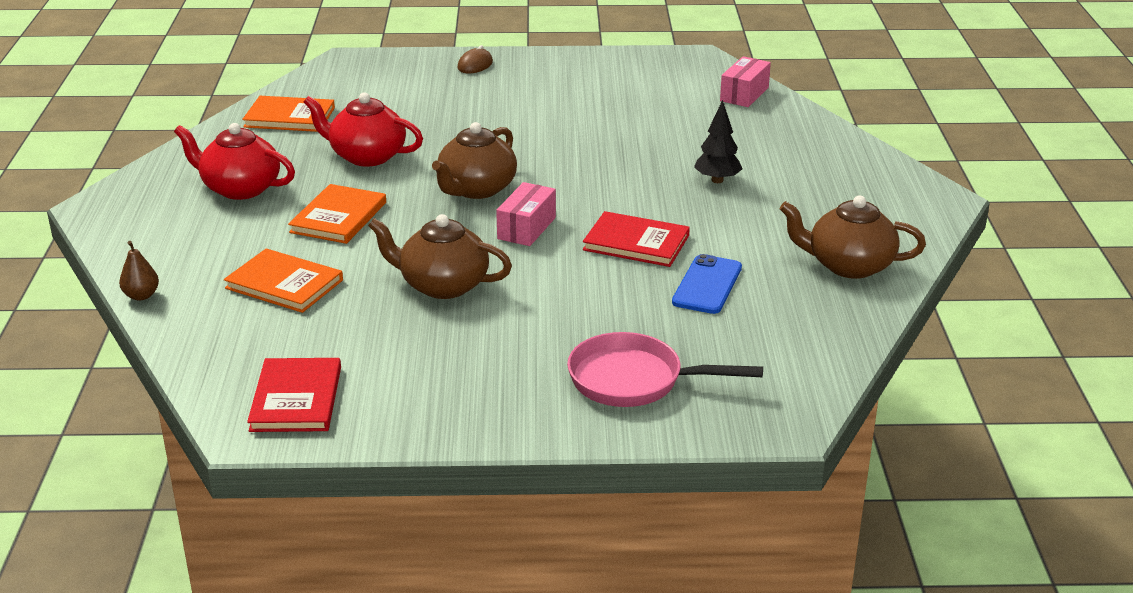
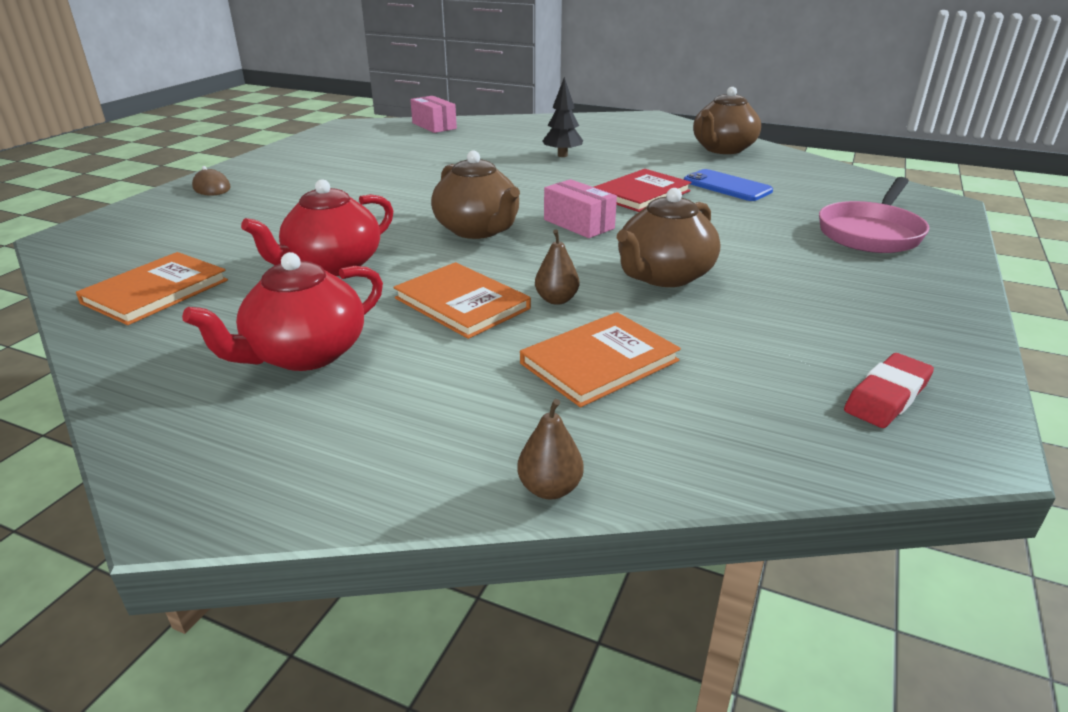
camera: 65 degrees left, 0 degrees up
(296, 399) = (887, 397): red book -> red eraser
(368, 250) = (556, 300): none -> brown pear

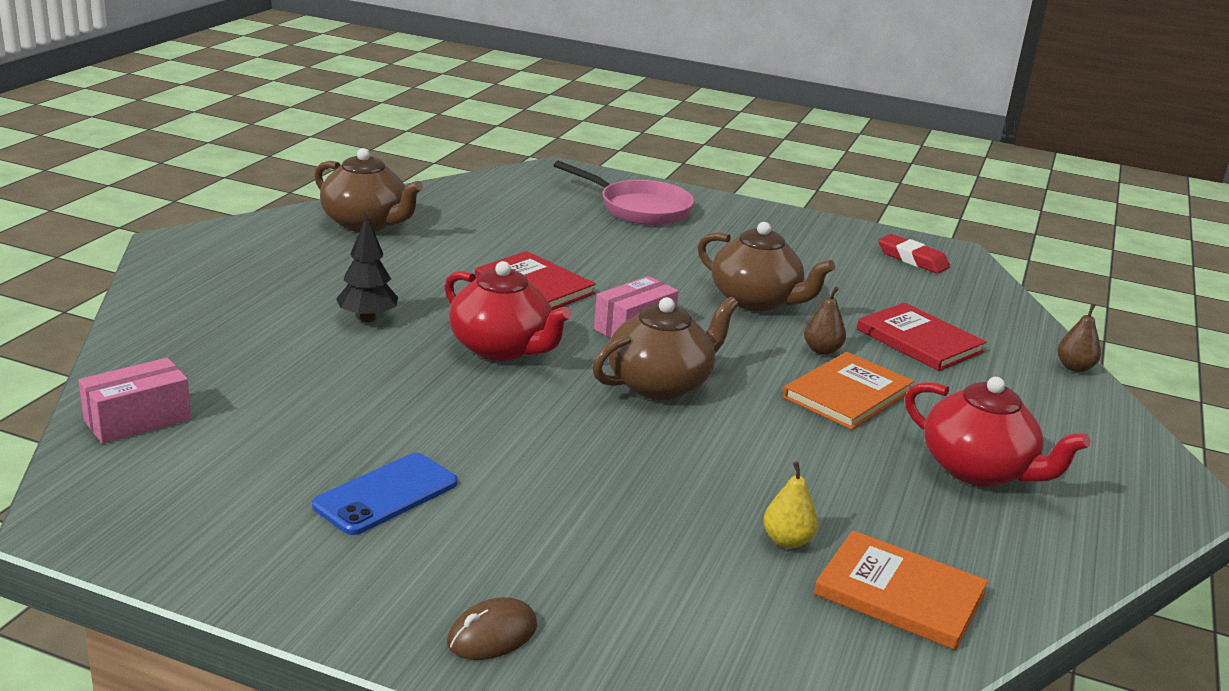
camera: 95 degrees left, 5 degrees down
(245, 259) = (787, 541): none -> yellow pear
(332, 266) = (786, 473): red teapot -> red teapot (502, 348)
(599, 362) = (919, 341): orange book -> red book
(727, 186) = (510, 242): blue phone -> blue phone (386, 494)

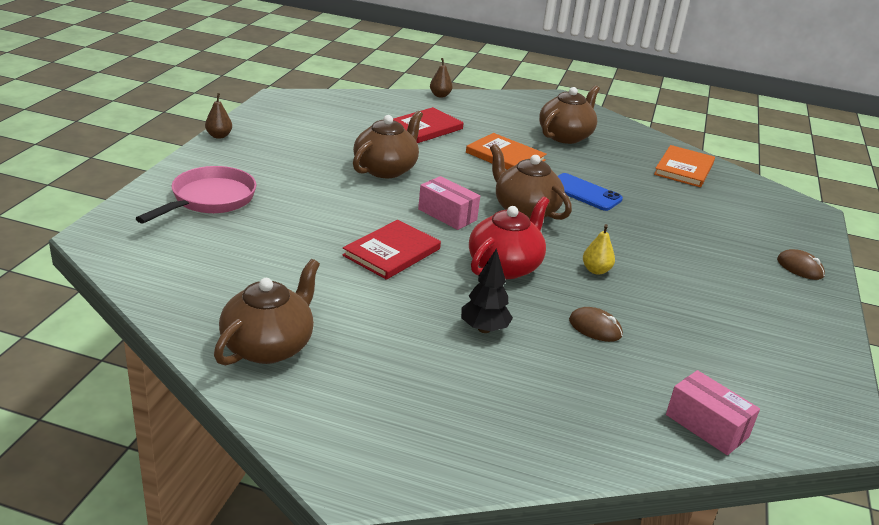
camera: 95 degrees left, 5 degrees up
(352, 385) = (595, 328): none -> brown mouse
(386, 494) = (714, 305): blue phone -> blue phone (584, 192)
(787, 541) = (663, 189): yellow pear -> yellow pear (596, 270)
(822, 350) = (452, 157): brown pear -> brown pear (219, 136)
(912, 259) = (297, 111): red eraser -> none
(978, 470) = (565, 136): red teapot -> brown teapot

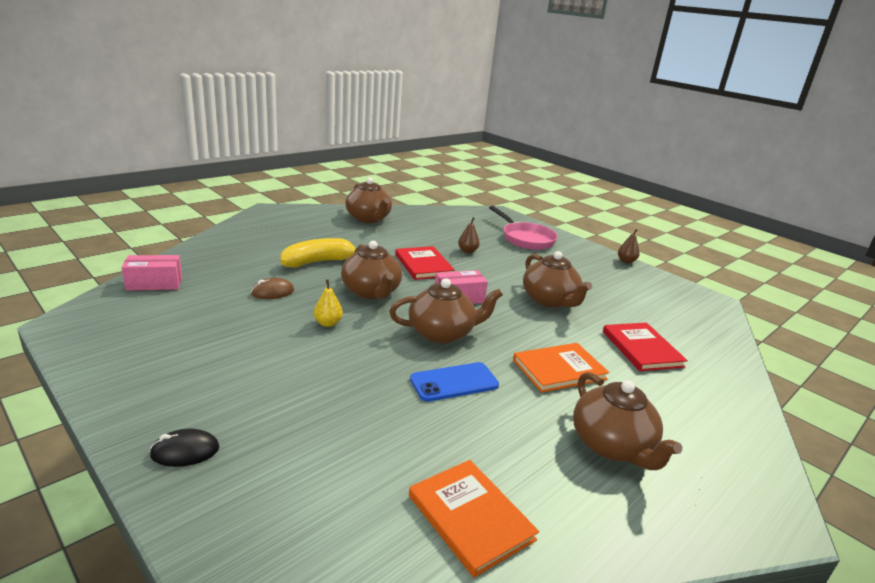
camera: 120 degrees right, 5 degrees down
(440, 95) = (751, 395): brown pear -> brown pear (467, 251)
(484, 329) = (318, 262): black tree -> yellow banana
(505, 266) = (371, 292): red teapot -> brown teapot
(800, 268) = (185, 451): brown mouse -> black mouse

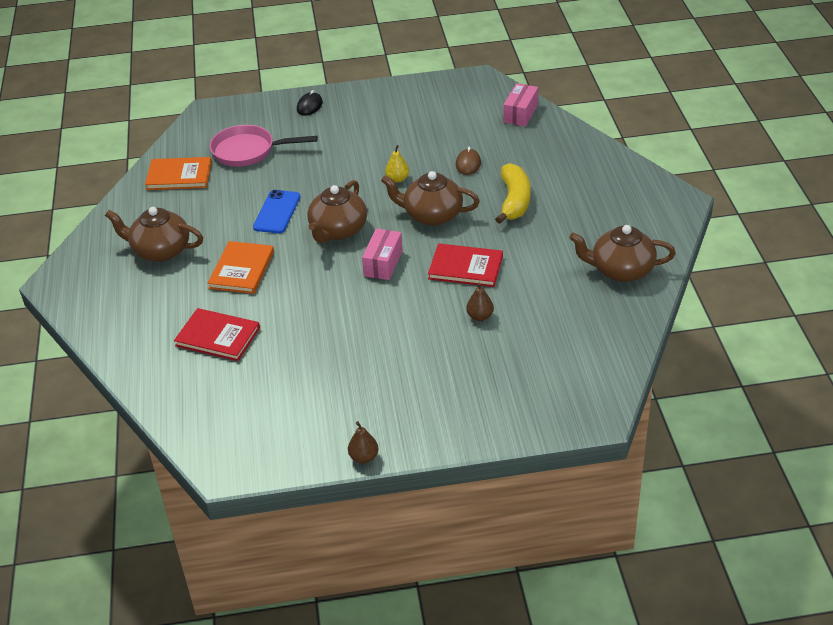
camera: 130 degrees right, 15 degrees up
(525, 239) = (487, 391): pink pan -> pink pan (248, 151)
(550, 300) = (333, 324): brown teapot -> none

